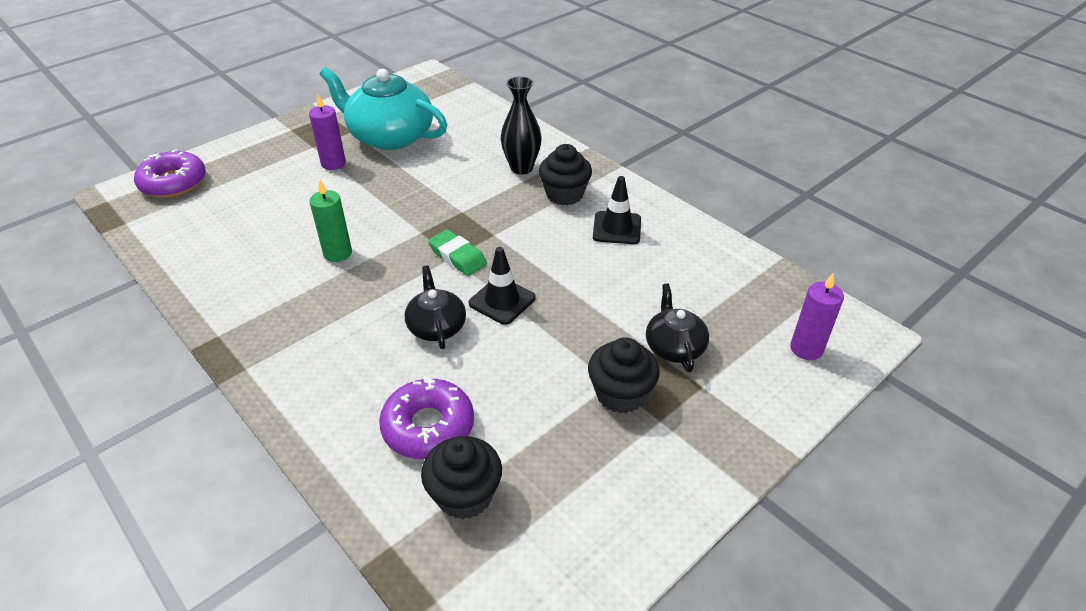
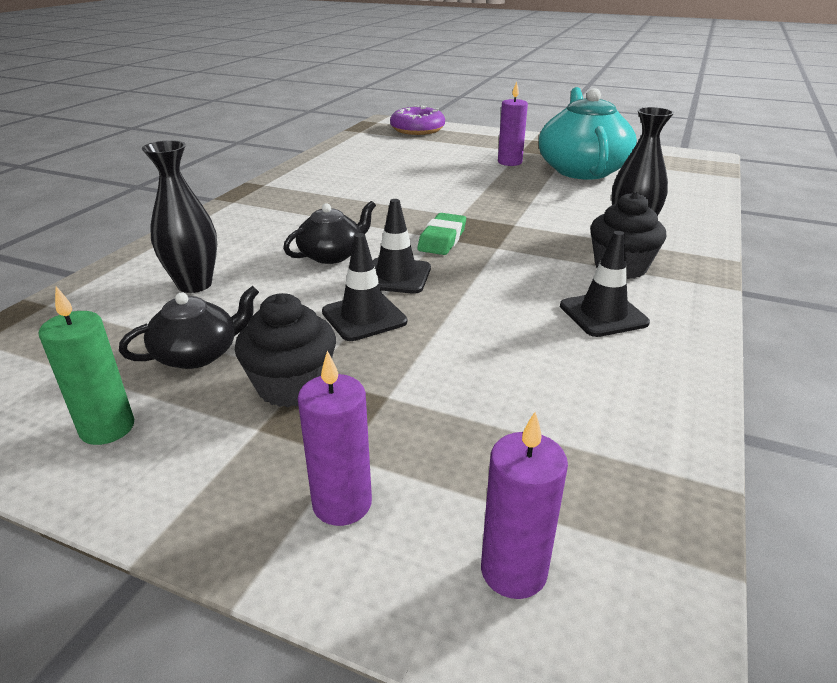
camera: 65 degrees right, 10 degrees down
(337, 253) = (394, 194): green candle -> green candle (107, 428)
(428, 426) = (194, 284): purple donut -> black vase
(464, 495) = (109, 324): black cupcake -> none
(552, 335) = (364, 317): none -> black traffic cone
(674, 347) = (408, 411): black teapot -> black teapot (197, 354)
(742, 397) = (342, 503): none -> purple candle

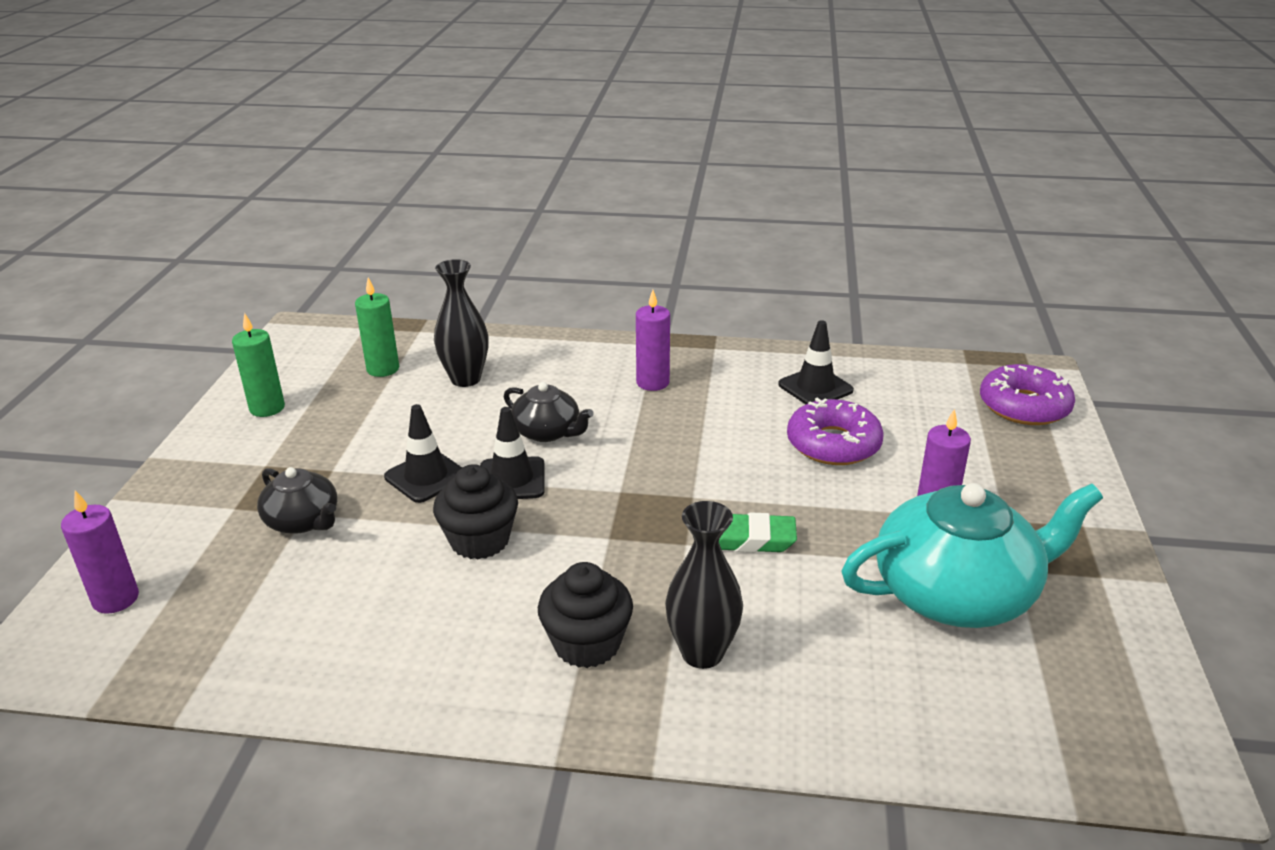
camera: 75 degrees right, 0 degrees up
(110, 332) = (383, 369): none -> green candle
(197, 354) = (356, 413): black teapot -> black teapot (303, 521)
(292, 386) = (316, 465): black cupcake -> black cupcake (479, 540)
(342, 503) = (186, 517): purple candle -> purple candle (652, 382)
(423, 172) = (833, 444): none -> purple donut
(442, 239) = (614, 494): green eraser -> green eraser (751, 539)
(603, 314) = (460, 631): black traffic cone -> black traffic cone (815, 387)

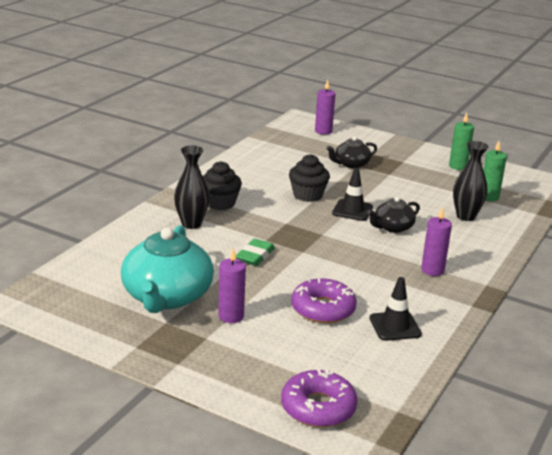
camera: 110 degrees right, 5 degrees down
(426, 477) = (369, 192): black traffic cone -> none

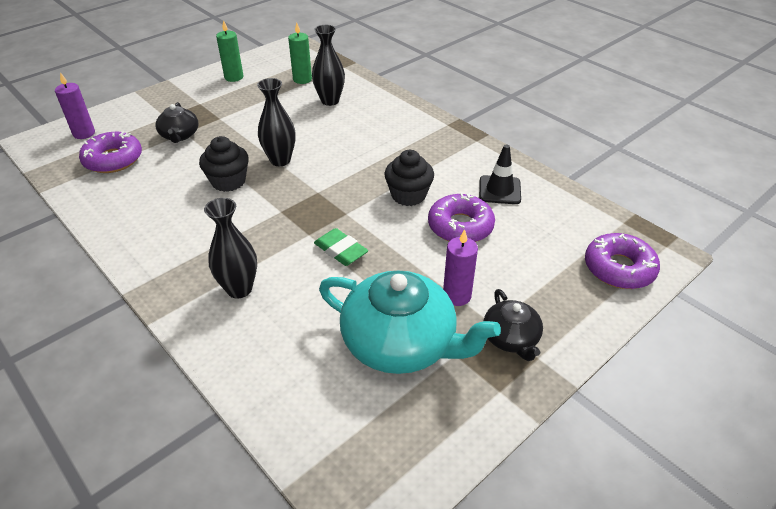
camera: 70 degrees left, 15 degrees up
(220, 203) = (202, 253): black cupcake -> black cupcake (408, 195)
(301, 149) = (113, 159): none -> purple donut
(352, 210) = (280, 160): black traffic cone -> black vase
(392, 227) = (328, 145): black teapot -> black teapot (511, 338)
(432, 270) = (414, 144): purple candle -> none

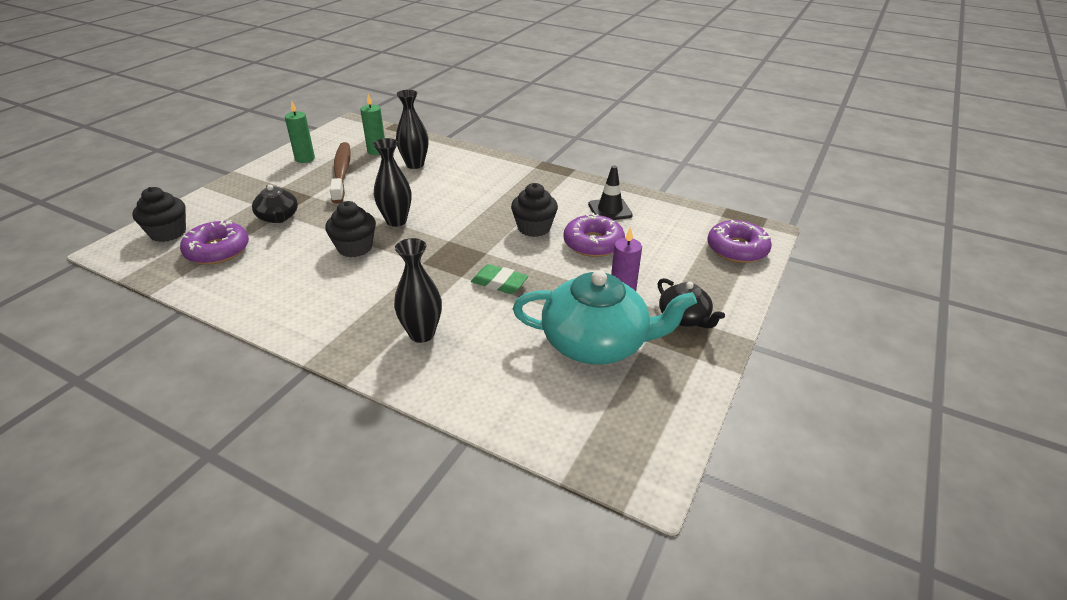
camera: 20 degrees left, 5 degrees down
(84, 133) = (168, 233): purple candle -> black cupcake
(258, 98) = (342, 172): none -> brown toothbrush

